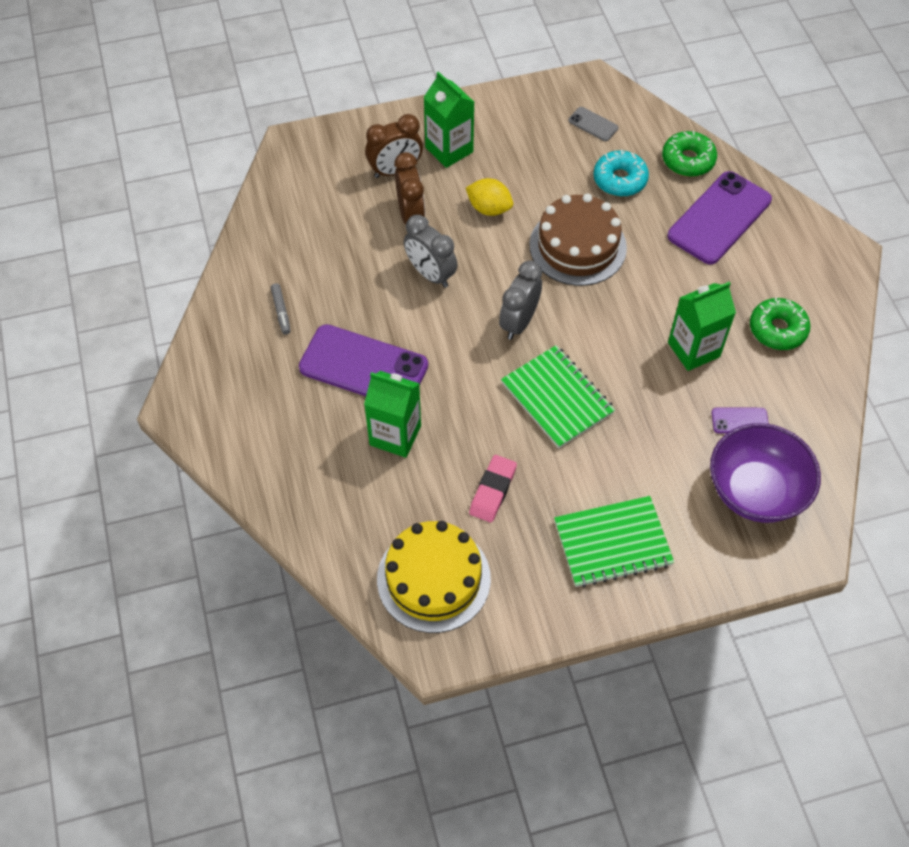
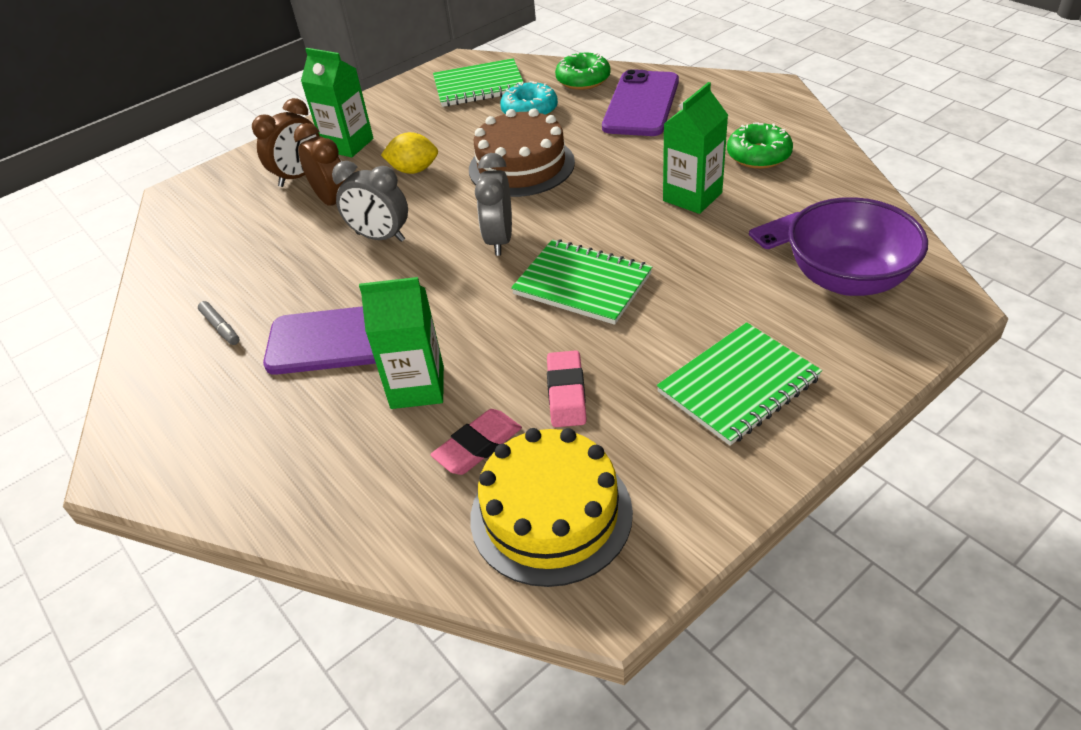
camera: 20 degrees left, 15 degrees down
(413, 504) = (478, 446): none -> pink eraser
(593, 124) = (479, 86): grey phone -> green notebook

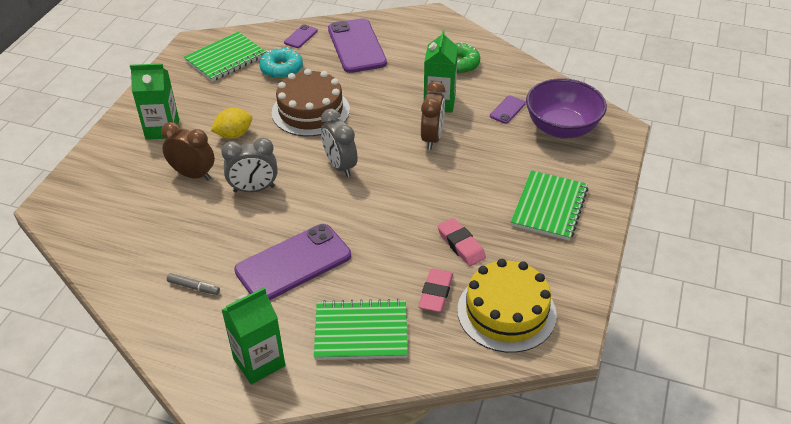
camera: 35 degrees left, 0 degrees up
(299, 176) = (145, 163): brown clock -> brown clock (432, 138)
(417, 387) = (369, 274): green carton -> green carton (259, 362)
(582, 284) = (417, 178): green notebook -> green notebook (361, 332)
(583, 80) = (301, 37): green donut -> purple phone

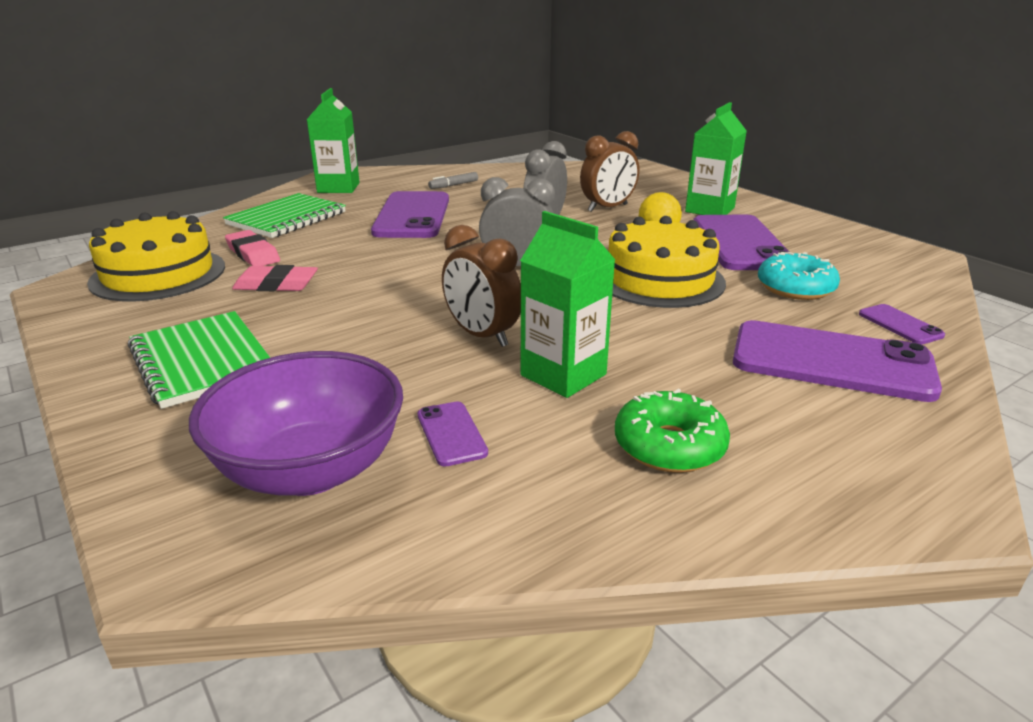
camera: 125 degrees right, 15 degrees down
(225, 100) = (740, 243): none -> purple phone
(226, 59) = (856, 263): green notebook -> none
(310, 111) = (659, 279): brown cake -> yellow cake

